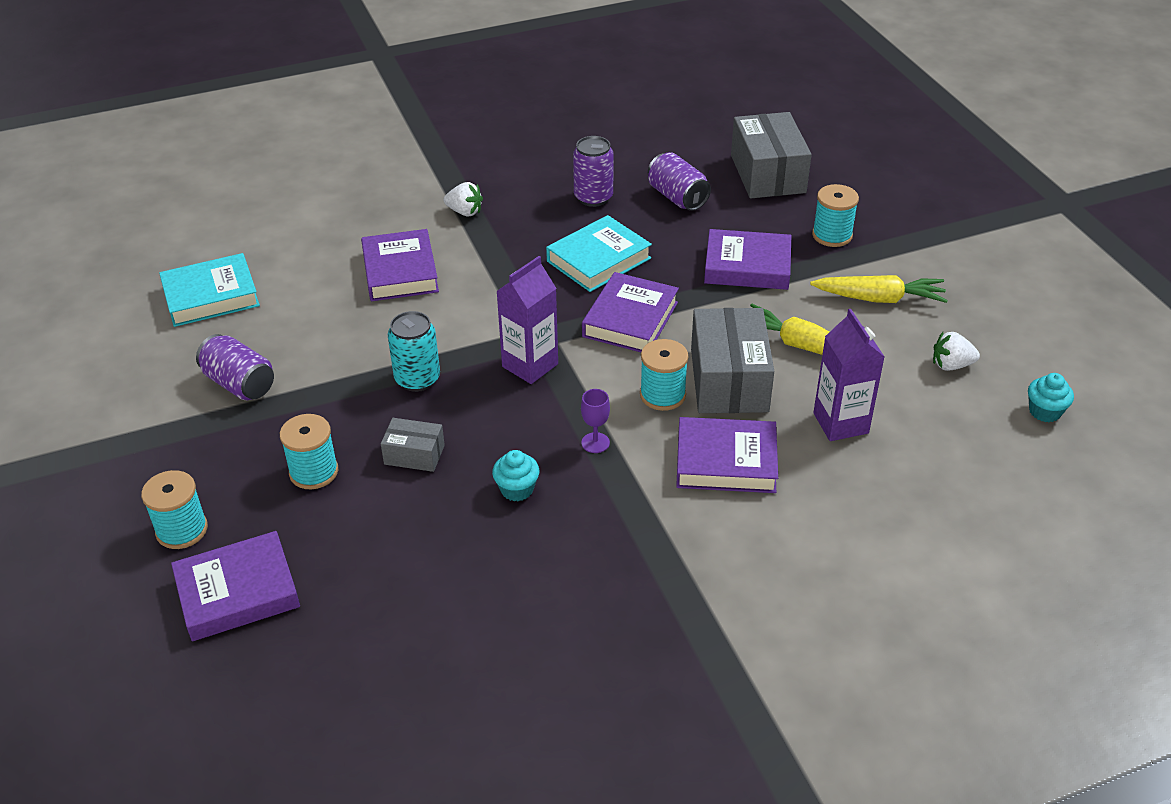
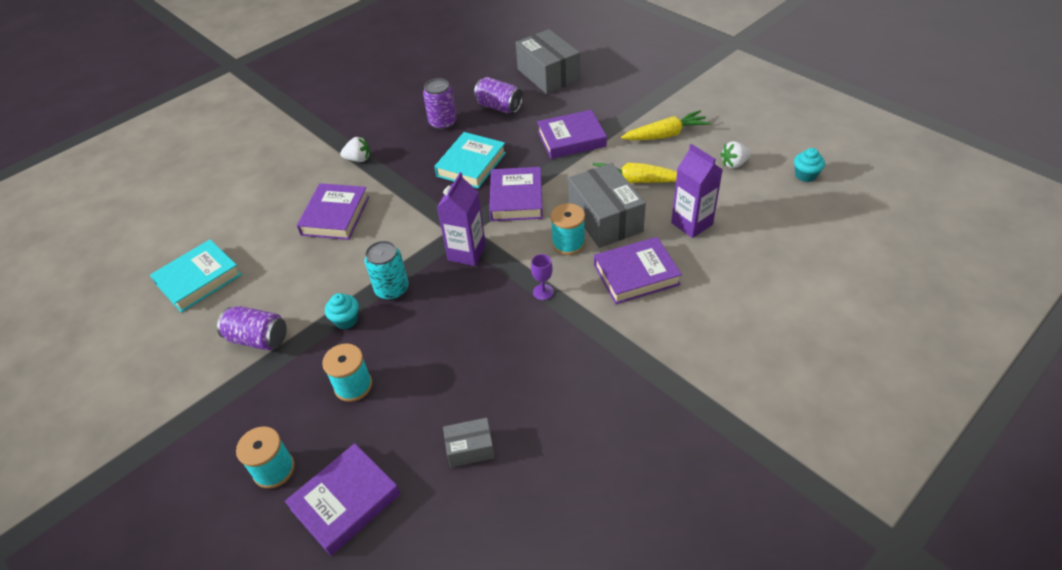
camera: 20 degrees left, 5 degrees up
(400, 271) = (335, 216): purple book -> purple book turned 45 degrees clockwise
(414, 455) = (421, 346): grey box -> grey box (470, 448)
(517, 489) = (509, 344): turquoise cupcake -> turquoise cupcake (346, 320)
(832, 235) = (612, 103): turquoise spool -> none

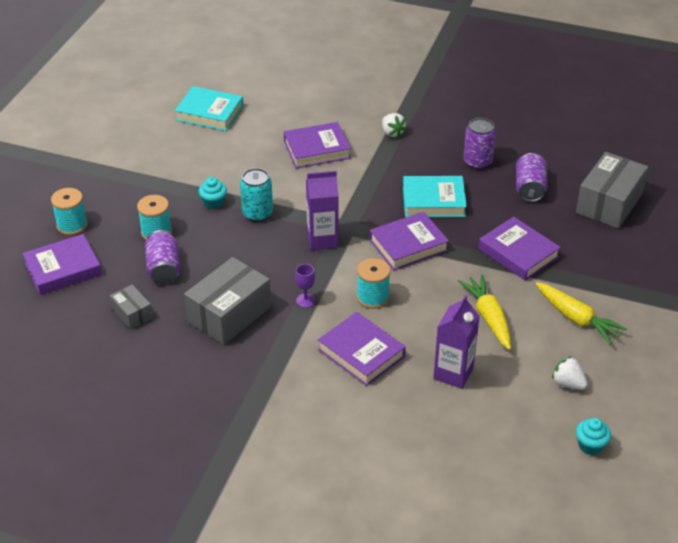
camera: 60 degrees right, 5 degrees down
(258, 339) = (172, 167): purple can -> purple can (164, 268)
(346, 502) = (63, 269): purple book -> purple book turned 45 degrees counterclockwise
(605, 219) = (420, 311): grey box -> grey box (229, 314)

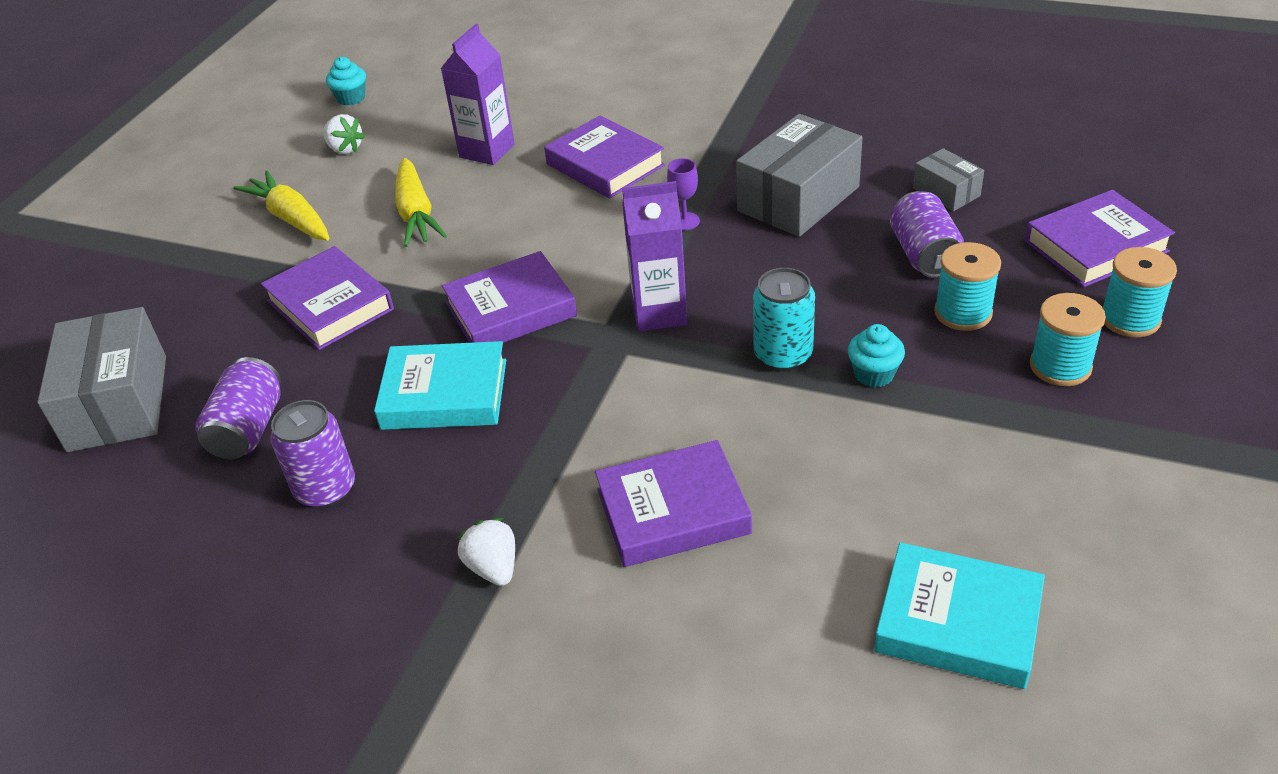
camera: 175 degrees left, 0 degrees up
(373, 297) = (581, 230): turquoise spool -> turquoise spool (1060, 366)
(609, 203) = (118, 403): grey box -> grey box turned 45 degrees counterclockwise

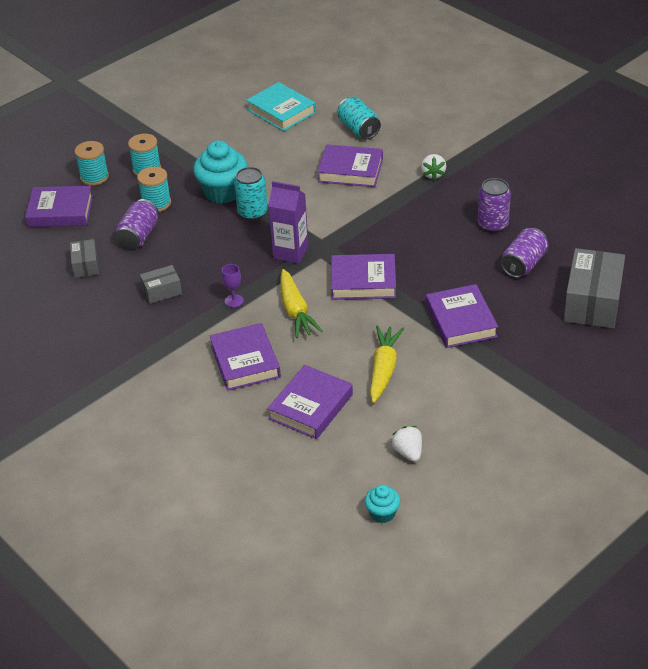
camera: 155 degrees left, 0 degrees up
(291, 218) = (466, 398): yellow carrot -> yellow carrot (296, 311)
(444, 394) = (420, 248): turquoise book -> none
(487, 151) = (311, 406): purple carton -> purple book
(733, 637) = (359, 129): none -> turquoise can
(798, 199) = (162, 291): grey box -> grey box, size x0.51
(874, 374) = (223, 192): turquoise cupcake -> turquoise cupcake, size x1.95

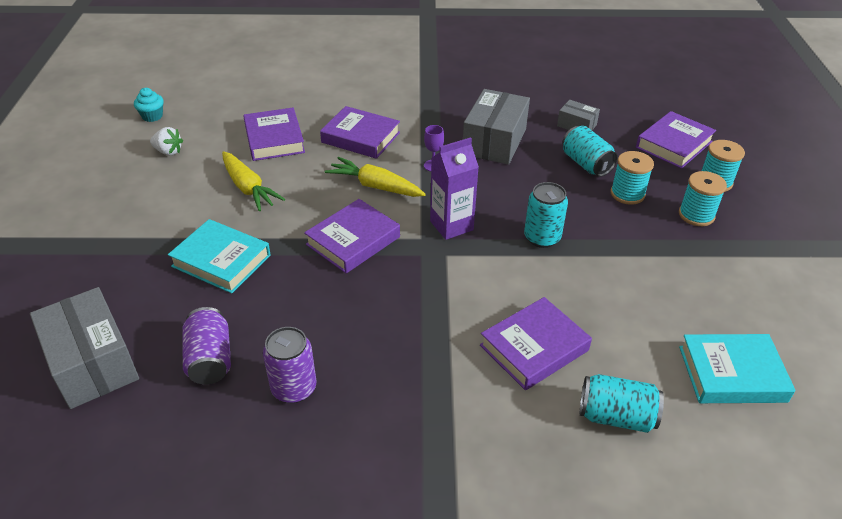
camera: 130 degrees right, 0 degrees up
(139, 236) = (586, 164): purple can -> turquoise can
(162, 291) = (494, 141): grey box -> grey box, size x1.94
(223, 192) = (600, 239): turquoise cupcake -> none
(433, 174) = (442, 412): white strawberry -> none
(461, 321) = (221, 261): purple book -> turquoise book

